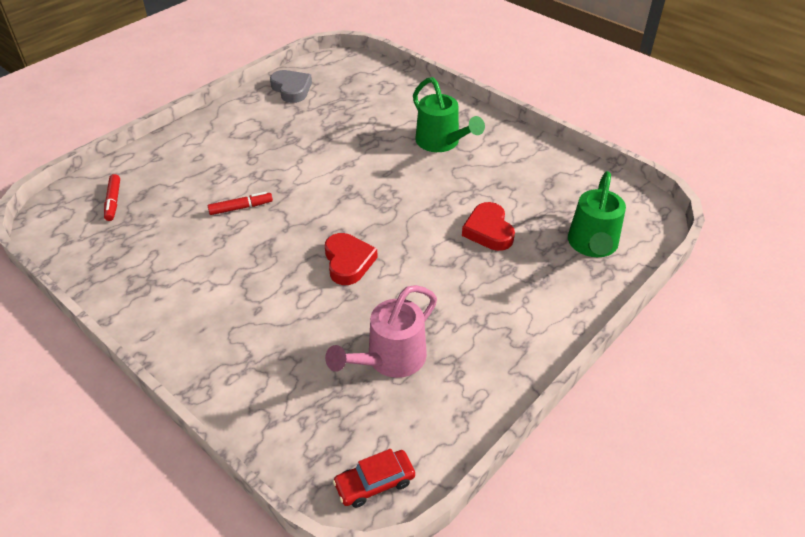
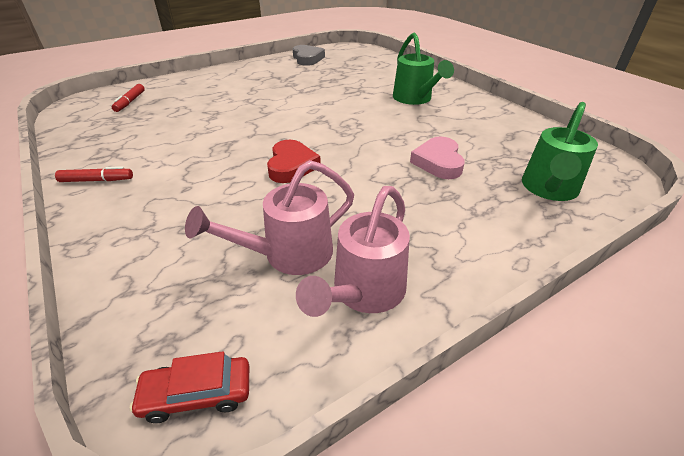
camera: 15 degrees right, 5 degrees down
(241, 208) = (223, 117): red marker -> red marker (97, 180)
(464, 380) = (363, 292): none -> pink watering can
(488, 231) = (438, 162): red heart -> pink heart

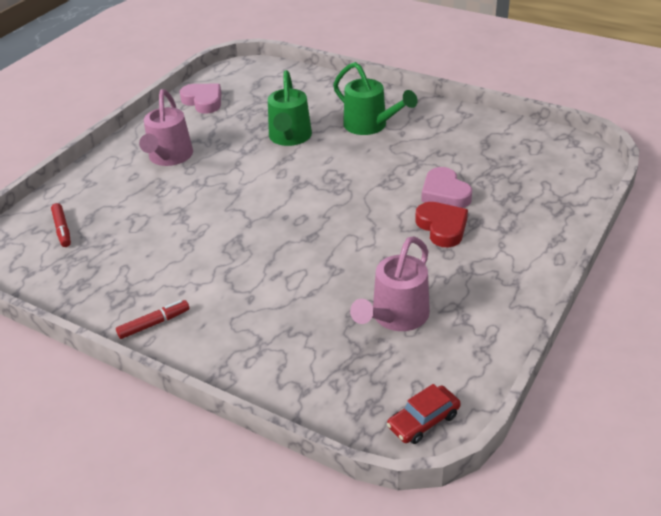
camera: 25 degrees left, 0 degrees up
(291, 166) = (322, 242): red heart -> red heart (442, 227)
(307, 58) = (203, 101): grey heart -> pink heart
(363, 292) = (472, 321): pink watering can -> pink watering can (169, 157)
(548, 189) = (544, 189): green watering can -> green watering can (289, 138)

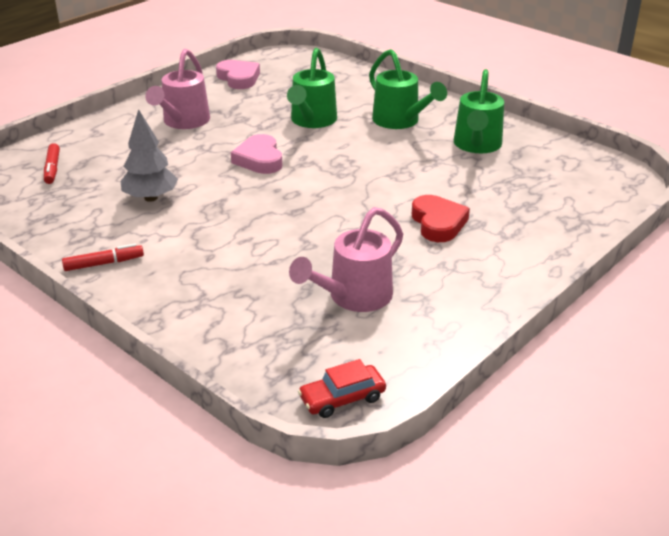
camera: 10 degrees right, 5 degrees down
(170, 245) = (151, 198): none -> grey tree
(445, 193) = (454, 192): pink heart -> pink heart (259, 159)
(447, 141) = (476, 145): none -> green watering can

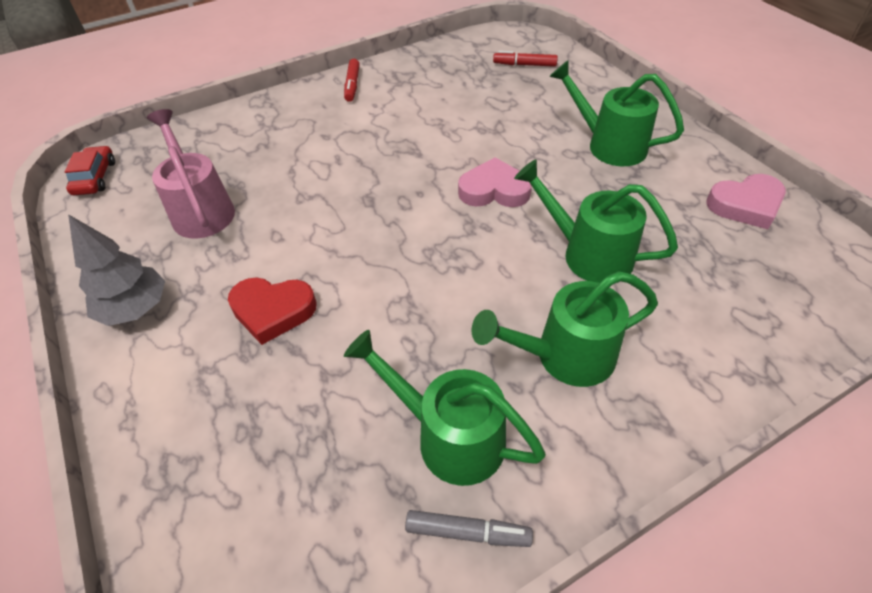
camera: 110 degrees right, 15 degrees up
(151, 198) = (444, 112): grey tree -> grey tree (135, 309)
(183, 122) = (608, 145): pink watering can -> green watering can
(520, 134) = (468, 532): none -> grey marker

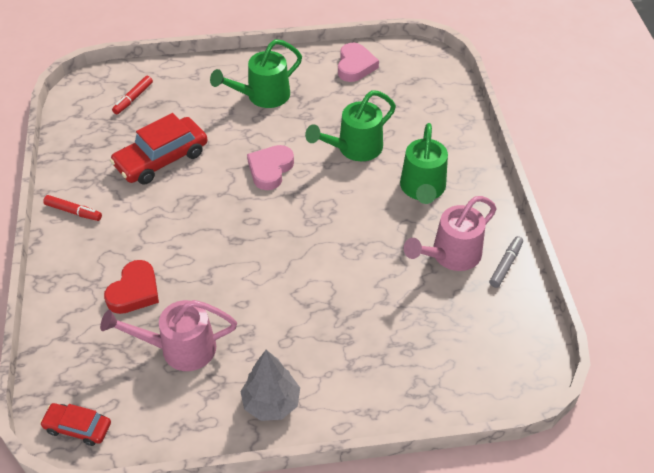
camera: 70 degrees left, 0 degrees up
(273, 311) = (317, 319): red heart -> red heart (134, 291)
(449, 436) = (450, 255): green watering can -> pink watering can
(454, 110) = (161, 159): none -> red car

